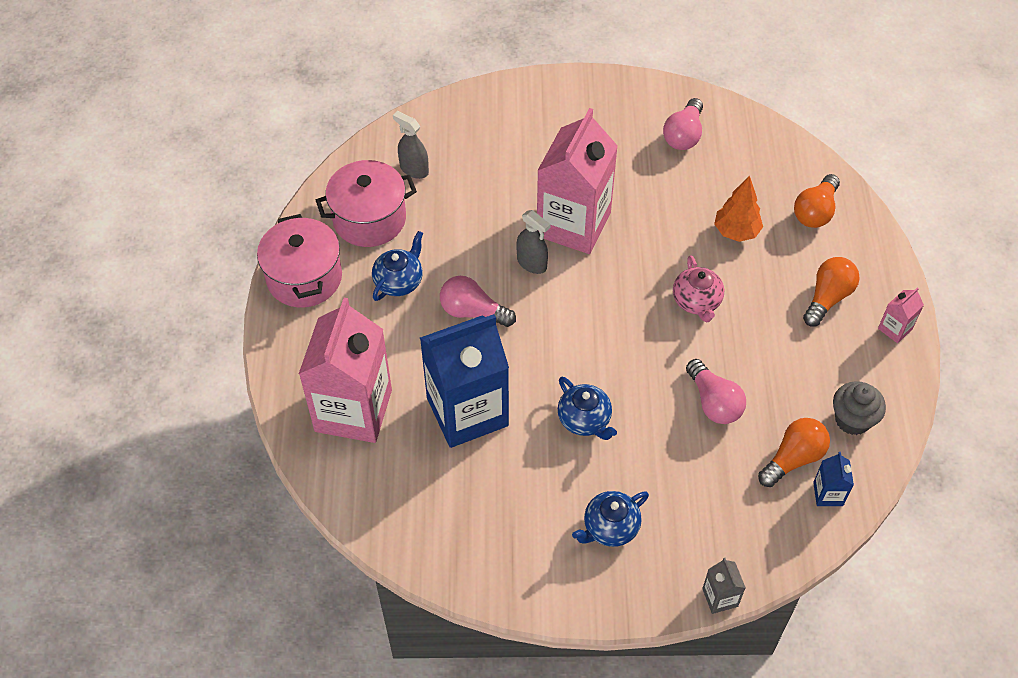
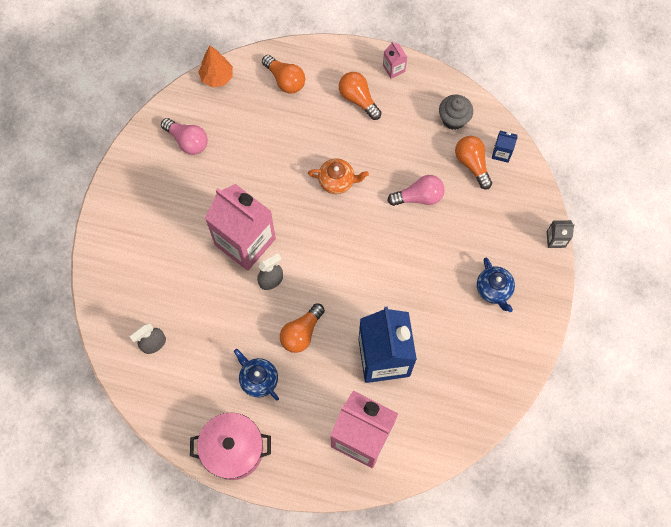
camera: 75 degrees left, 15 degrees up
(369, 219) = (192, 388): pink pot -> none
(473, 312) = (301, 333): pink light bulb -> orange light bulb
(585, 420) = (411, 282): blue teapot -> none
(696, 302) = (337, 181): pink teapot -> orange teapot
(736, 232) = (286, 136): orange tree -> orange tree (217, 77)

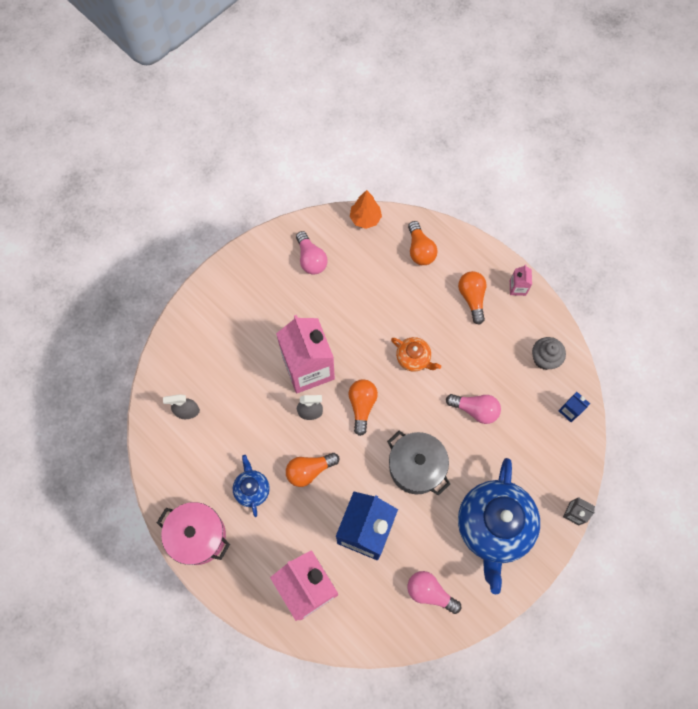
camera: 30 degrees right, 0 degrees up
(396, 276) = (416, 467): none -> grey pot
(472, 164) = (538, 406): orange light bulb -> orange light bulb (362, 406)
(472, 377) = (430, 592): none -> pink light bulb
(494, 289) = (493, 526): blue teapot -> blue teapot, size x2.15

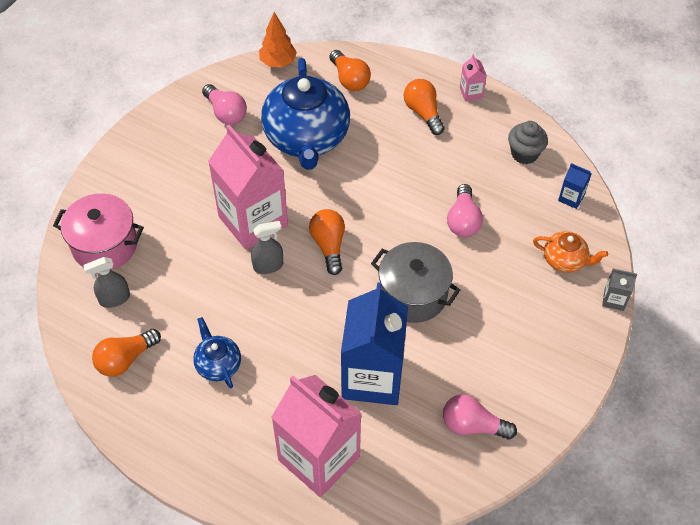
camera: 15 degrees left, 15 degrees down
(198, 536) = (162, 433): pink pot -> pink pot (105, 245)
(309, 470) = (284, 327): orange light bulb -> orange light bulb (125, 359)
(413, 358) = (375, 185): orange teapot -> orange teapot (565, 260)
(475, 409) = (463, 220): pink light bulb -> pink light bulb turned 90 degrees clockwise
(493, 526) = (525, 335): blue teapot -> blue teapot (306, 138)

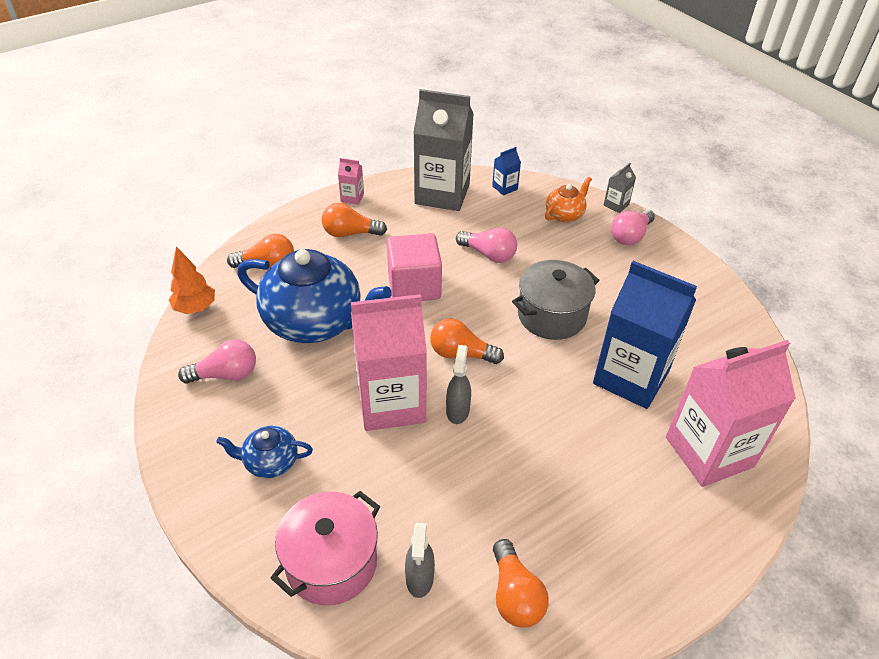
camera: 65 degrees left, 10 degrees down
(218, 364) = (563, 500): blue teapot -> blue teapot (270, 462)
(387, 183) = (414, 286): none -> pink cube
(473, 425) = (707, 329): pink light bulb -> pink light bulb (630, 236)
(524, 154) = (442, 194): grey cupcake -> grey carton

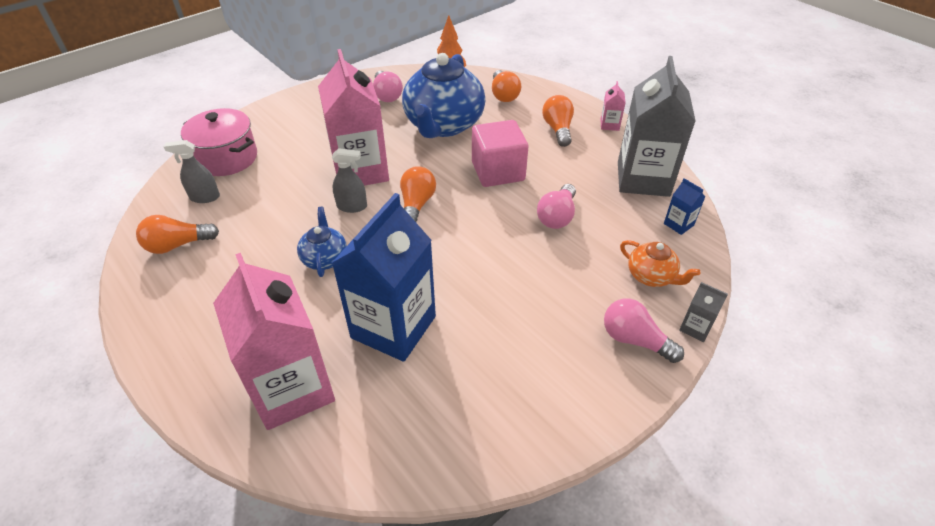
camera: 85 degrees right, 0 degrees up
(270, 462) = (310, 124): blue teapot -> blue teapot (325, 258)
(551, 315) = (475, 265): grey pot -> none

